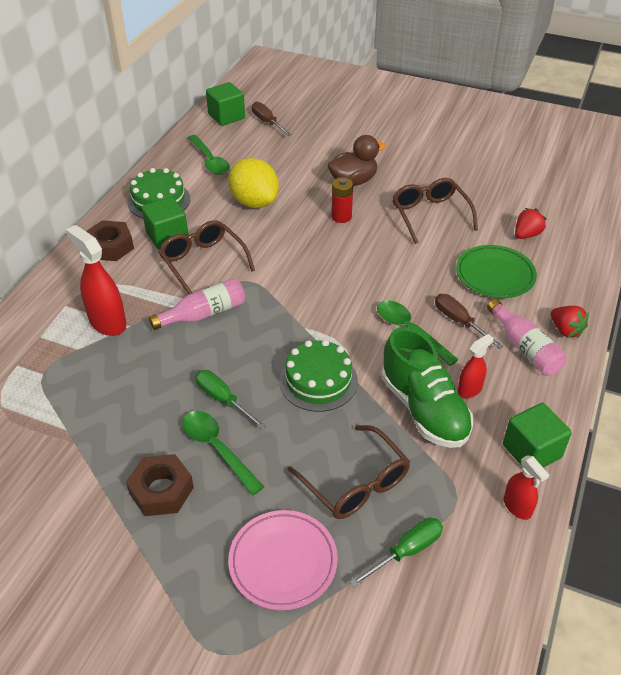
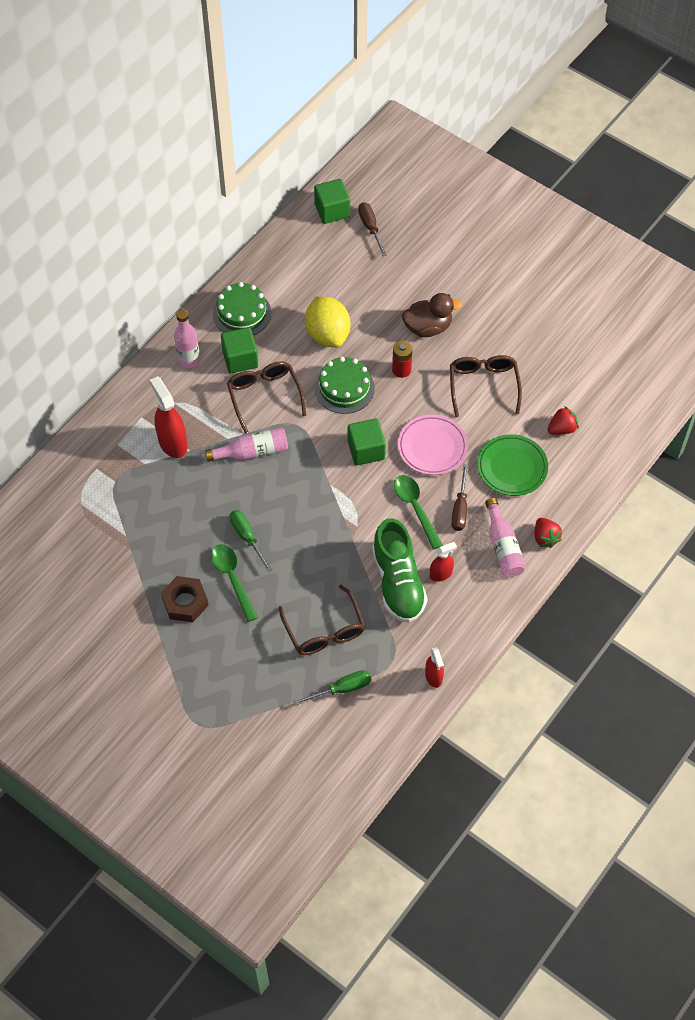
camera: 15 degrees right, 15 degrees up
(110, 246) = (189, 360): brown nut -> pink bottle
(210, 161) = (300, 271): green spoon -> none
(283, 562) = (255, 675): pink plate -> pink plate (432, 447)
(318, 381) = (325, 538): green cake -> green cake (344, 388)
(459, 322) = (460, 508): brown screwdriver -> brown screwdriver turned 150 degrees counterclockwise
(531, 451) = (465, 637): green cube -> green cube (366, 450)

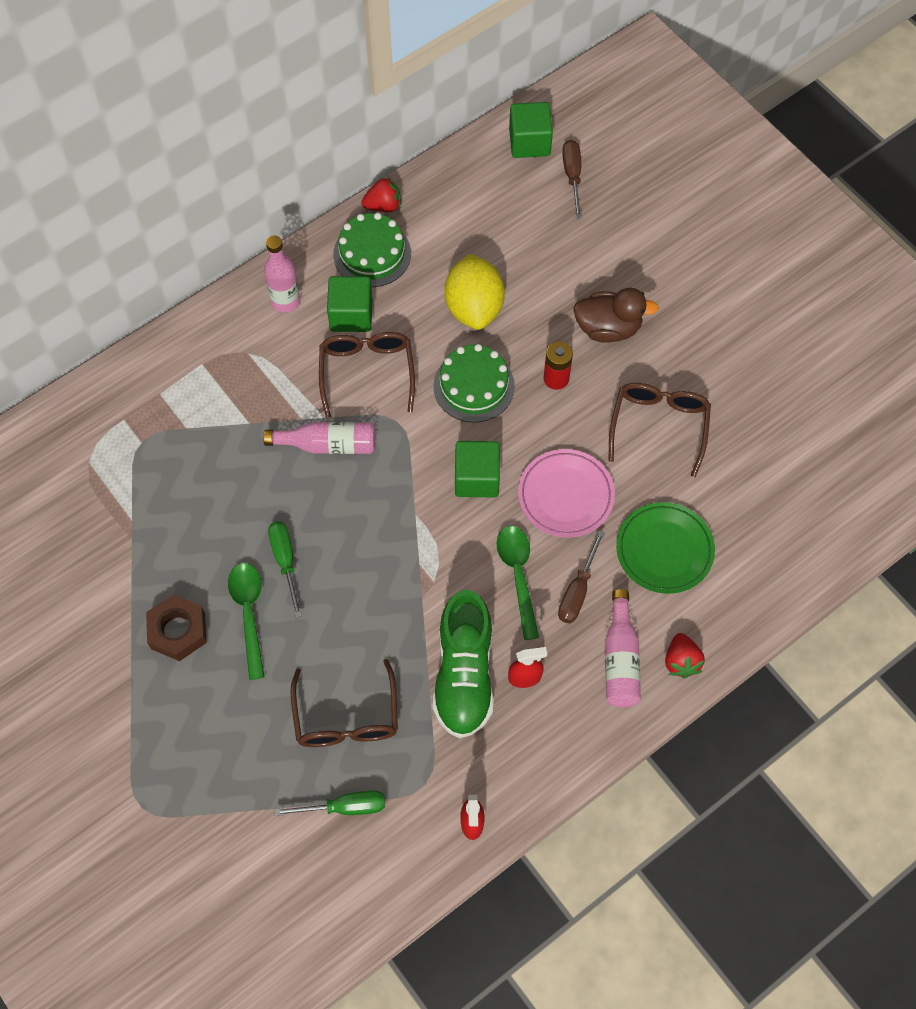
camera: 15 degrees right, 5 degrees up
(172, 443) = (230, 408): red spray bottle -> none
(562, 429) = (747, 512): red strawberry -> red strawberry (383, 206)

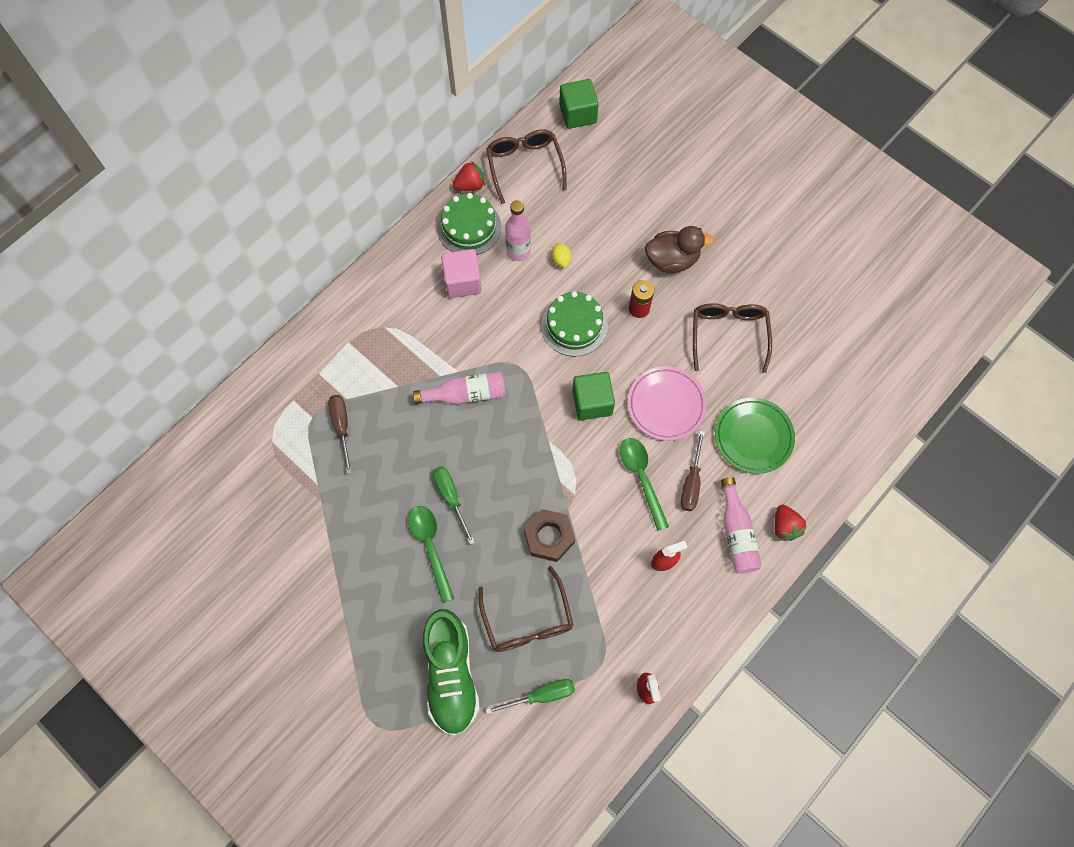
camera: 10 degrees left, 5 degrees up
(178, 631) = (375, 572): brown nut -> brown nut (549, 537)
(285, 301) = (406, 278): pink bottle -> pink bottle (518, 251)
(351, 315) = (462, 281): green cube -> pink cube
(367, 372) = (485, 327): brown glasses -> brown glasses (524, 165)
(464, 675) = (615, 568): green shoe -> green shoe (451, 675)
(474, 307) = (561, 259): yellow lemon -> yellow lemon, size x0.40
(572, 176) = (618, 137): brown screwdriver -> brown screwdriver (341, 427)

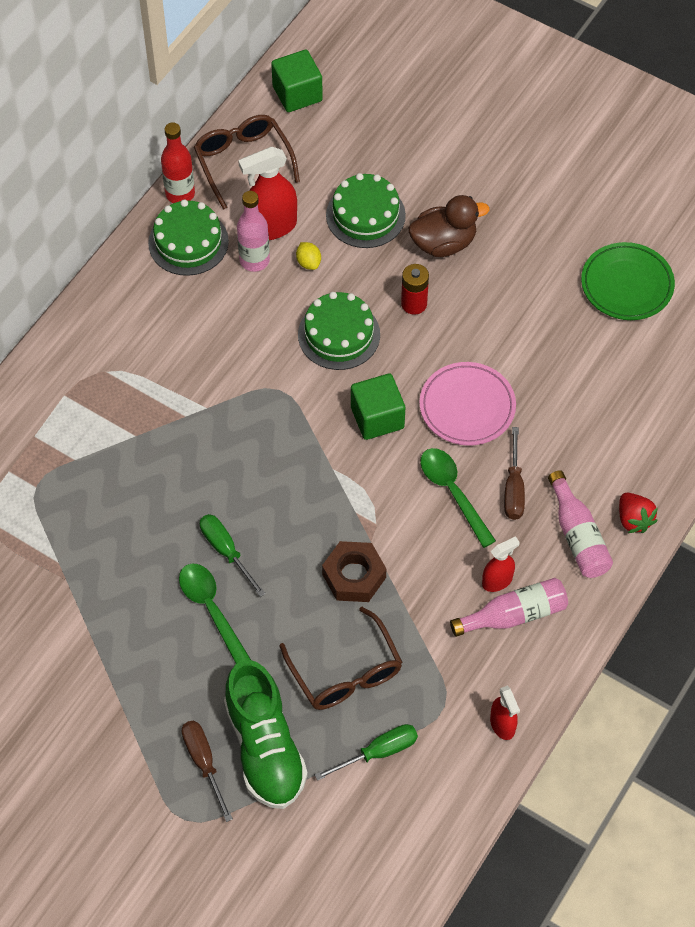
camera: 10 degrees left, 10 degrees down
(341, 427) = (75, 492): brown screwdriver -> brown screwdriver (204, 763)
(462, 281) = (192, 305): pink cube -> none
(465, 394) = (221, 431): pink bottle -> pink bottle (514, 615)
(470, 185) = (180, 194): red strawberry -> red bottle
(537, 224) = (271, 227): none -> red spray bottle
(613, 226) = (365, 215): none -> green cake
(728, 334) = (527, 317): brown glasses -> none
(753, 437) = (578, 426): green plate -> green plate (627, 285)

